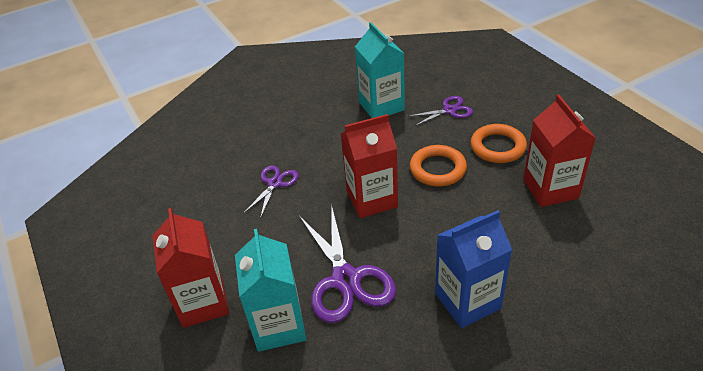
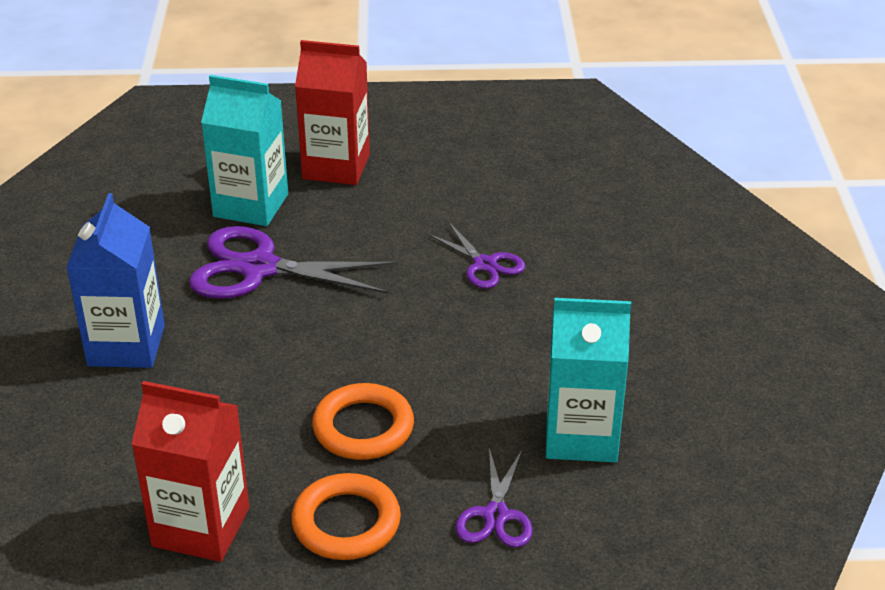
camera: 115 degrees right, 5 degrees down
(372, 199) = (367, 337): red carton -> none

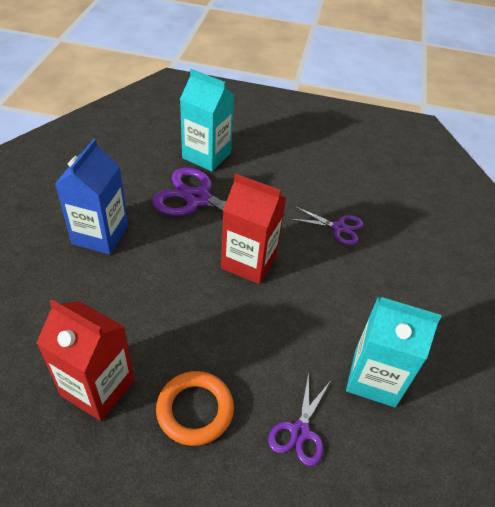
camera: 10 degrees right, 10 degrees up
(336, 166) = (264, 141): red carton -> red carton (249, 262)
(363, 428) = (228, 333): orange ring -> none
(485, 264) = (338, 228): purple scissors -> purple scissors turned 45 degrees counterclockwise

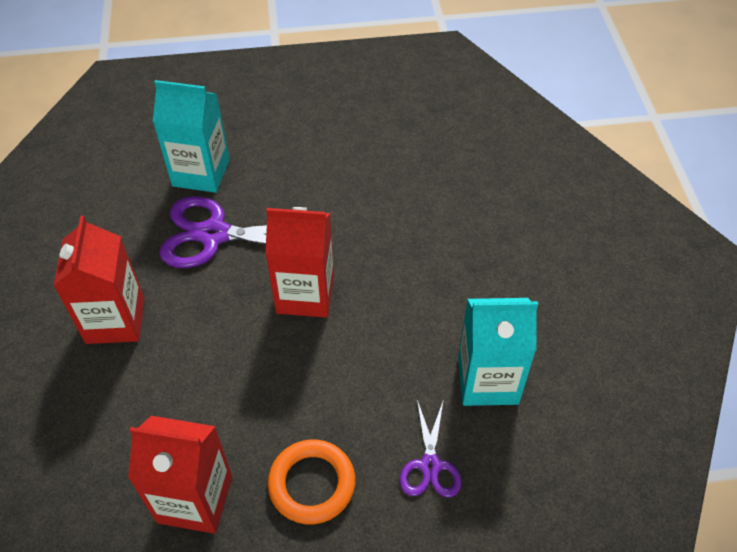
camera: 15 degrees left, 5 degrees up
(100, 235) = (115, 320): blue carton -> red carton
(338, 228) = (392, 217): purple scissors -> none

